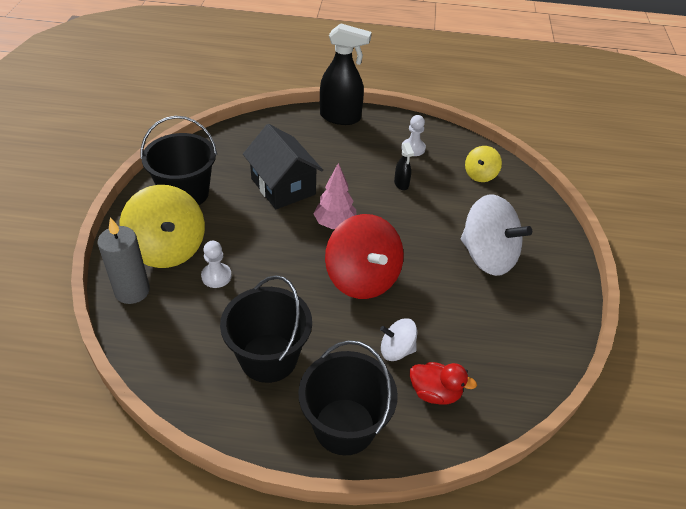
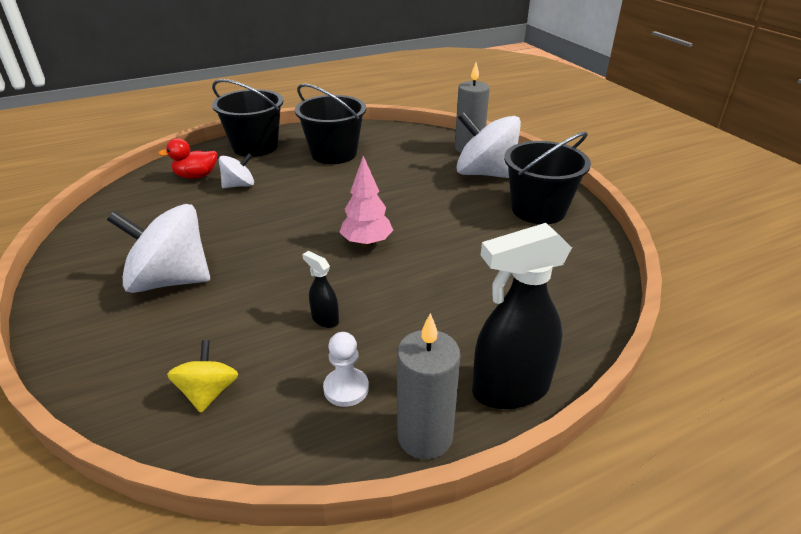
camera: 150 degrees right, 10 degrees down
(167, 248) = (485, 173): yellow spinning top -> white spinning top
(216, 276) = (424, 173): white pawn -> none
(283, 186) = (460, 254): black house -> none
(362, 278) = (301, 214): red spinning top -> none
(393, 119) = (425, 436): none -> grey candle

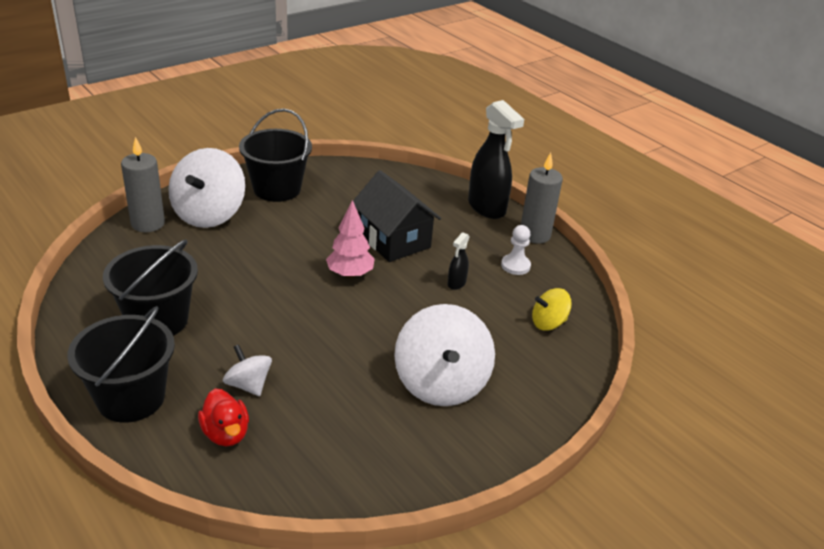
camera: 105 degrees left, 0 degrees up
(427, 280) = (393, 240): none -> black house

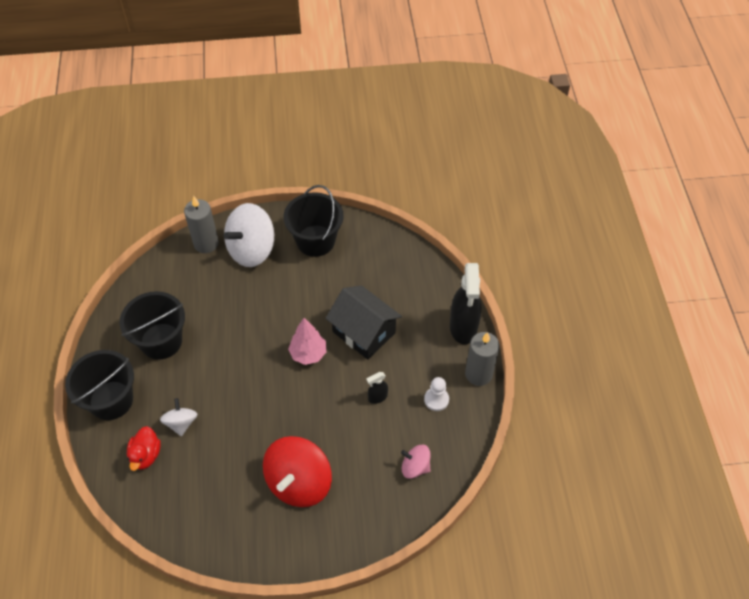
camera: 35 degrees right, 20 degrees up
(393, 240) = (363, 332): black house -> black house turned 45 degrees counterclockwise
(441, 383) = (299, 482): white spinning top -> red spinning top
(548, 323) = (415, 467): yellow spinning top -> pink spinning top

